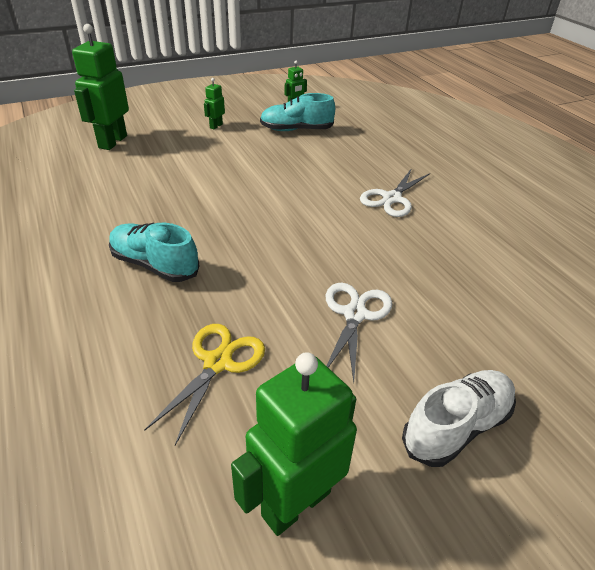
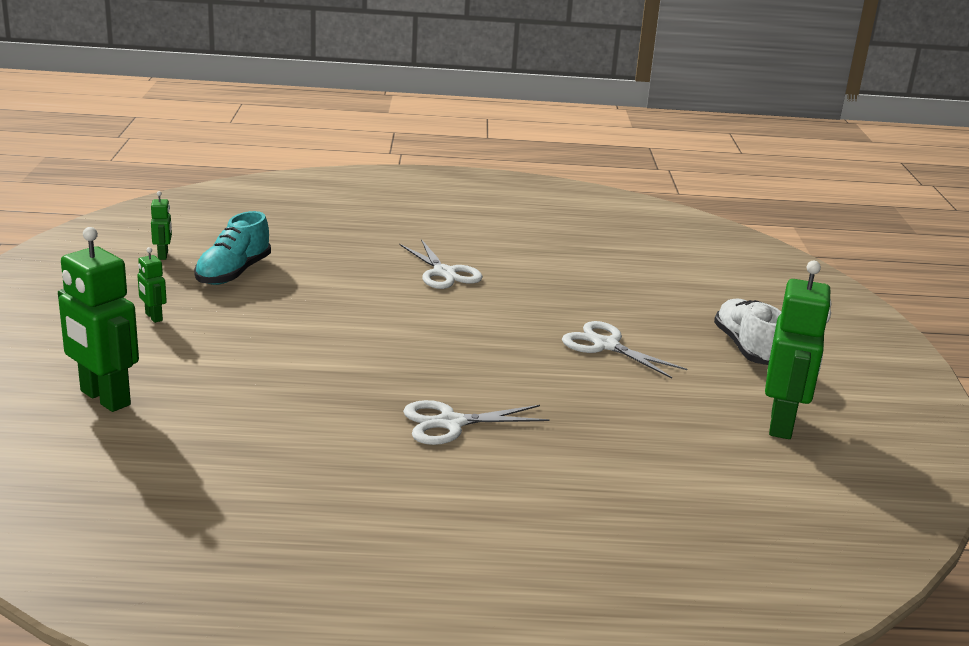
camera: 65 degrees left, 15 degrees down
(155, 265) = (451, 423): turquoise shoe -> white scissors
(218, 362) = (625, 421): yellow scissors -> none
(295, 503) = (782, 424): green robot -> green robot turned 150 degrees counterclockwise

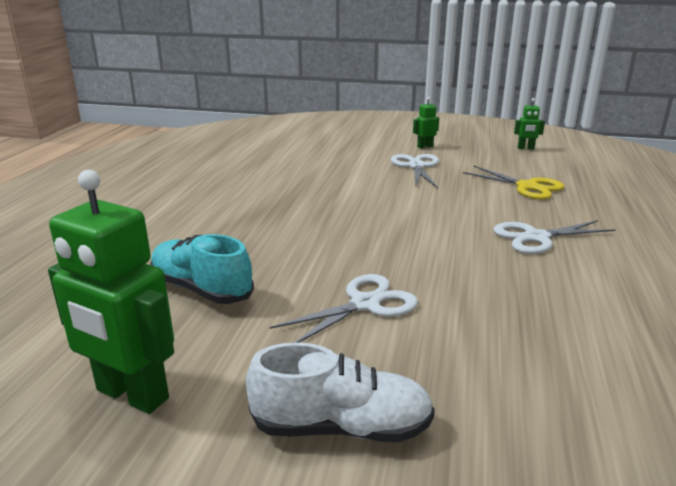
camera: 105 degrees right, 0 degrees up
(104, 398) = (324, 139): green robot -> none
(233, 273) = (502, 164): turquoise shoe -> turquoise shoe (201, 289)
(310, 266) = (527, 187): none -> yellow scissors
(451, 423) = (249, 215): white scissors -> white scissors (416, 166)

